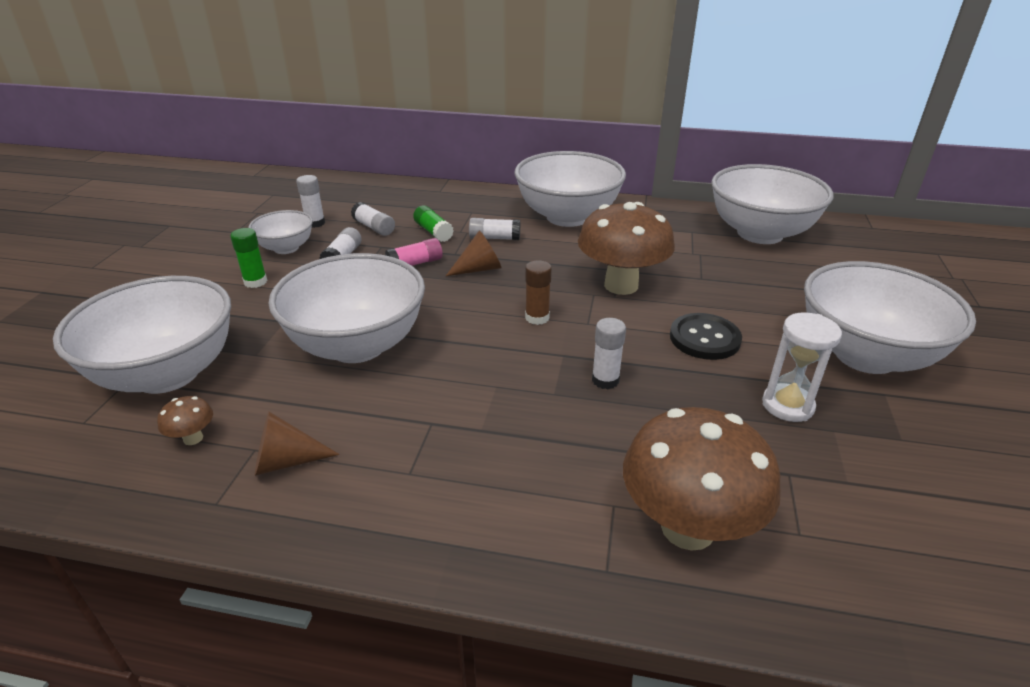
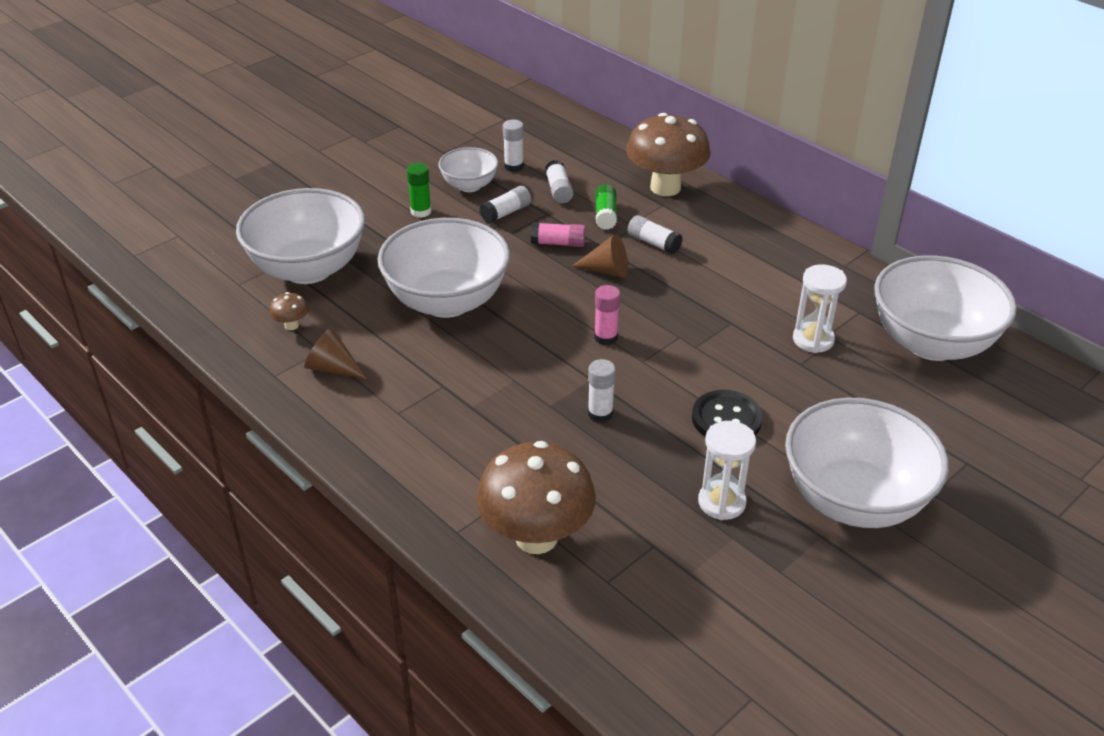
camera: 35 degrees right, 5 degrees up
(537, 318) = (606, 337): brown glue stick -> pink glue stick
(567, 217) = (750, 245): white bowl -> none
(621, 285) = (714, 339): brown mushroom -> brown mushroom (665, 187)
(688, 259) = (813, 340): none -> white hourglass

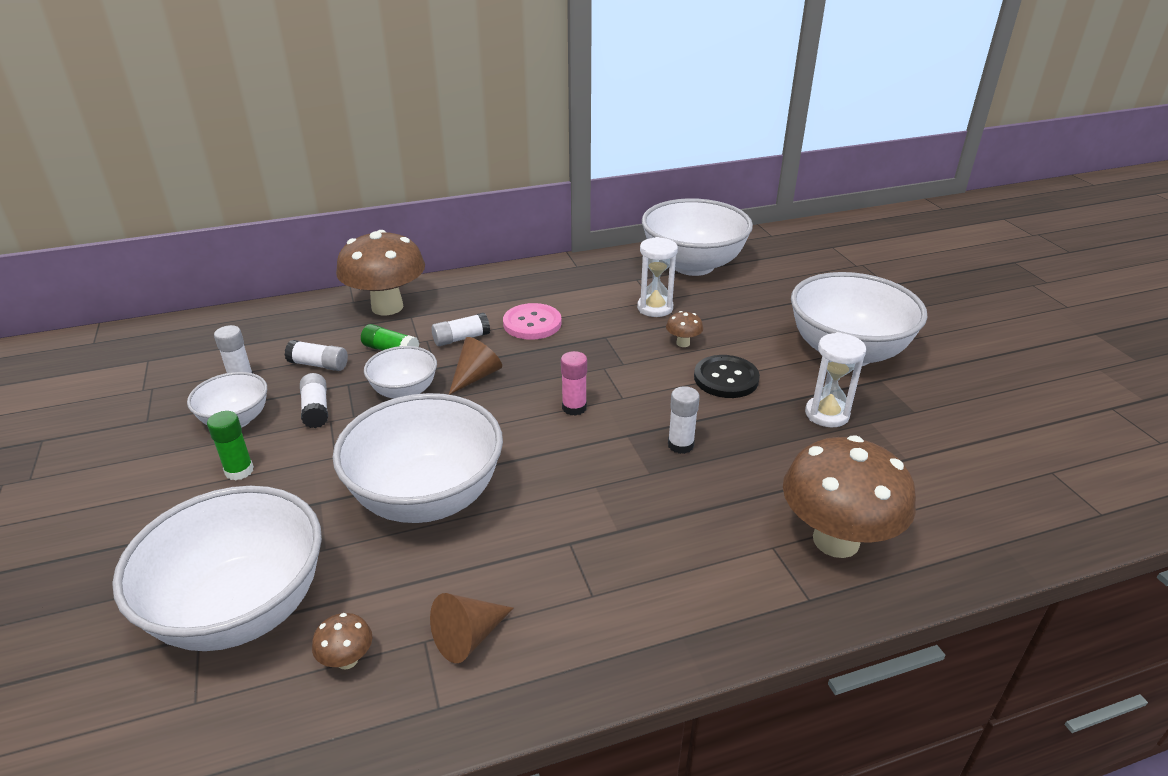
camera: 65 degrees left, 5 degrees down
(558, 243) = (404, 391): pink glue stick -> white bowl
(712, 273) = (532, 323): none -> pink button
(764, 375) = (683, 343): none -> brown mushroom

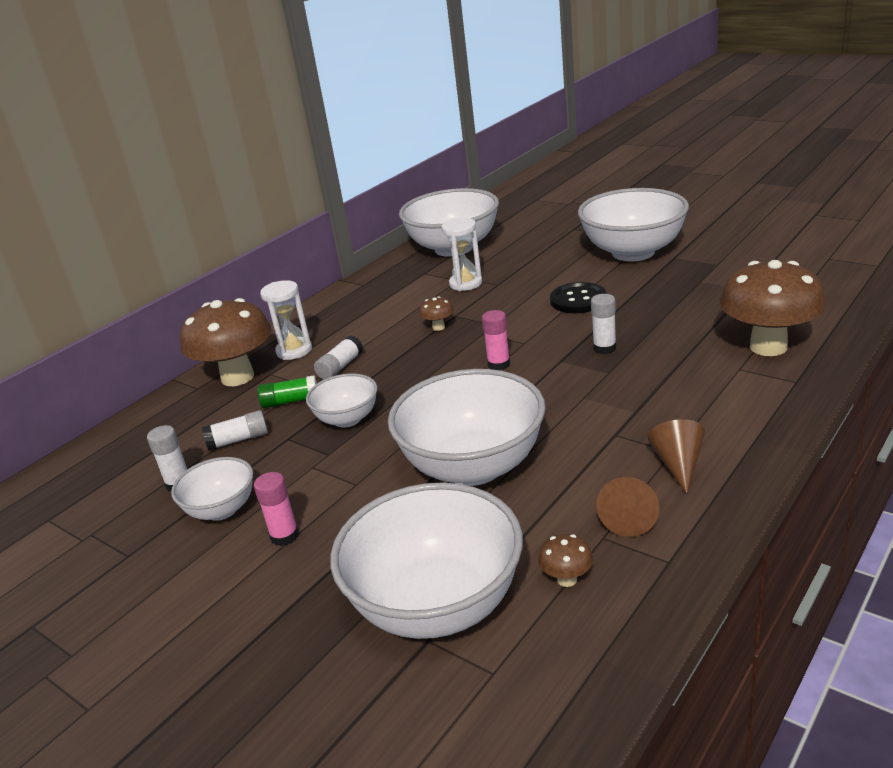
camera: 30 degrees left, 5 degrees down
(239, 471) = (284, 536): green glue stick -> pink glue stick
(316, 409) = (287, 466): white glue stick -> none
(476, 376) = (392, 383): brown cone -> brown cone (678, 464)
(532, 323) = (384, 333): pink button -> none
(683, 343) = (518, 294): brown mushroom -> brown mushroom (438, 327)
(827, 414) = (669, 289): white hourglass -> white hourglass (294, 351)

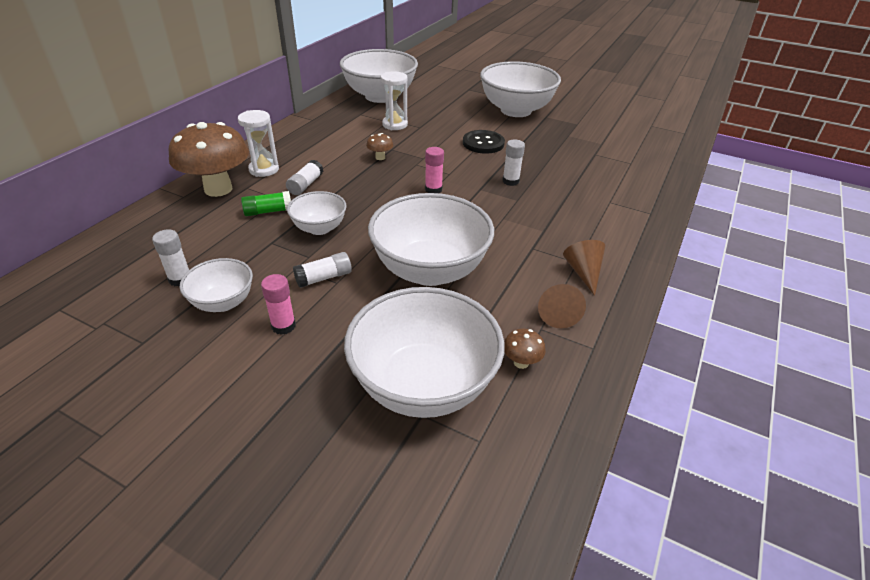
camera: 15 degrees left, 10 degrees up
(238, 440) = (228, 242): white glue stick -> white glue stick (324, 278)
(768, 347) = (626, 187): brown mushroom -> none

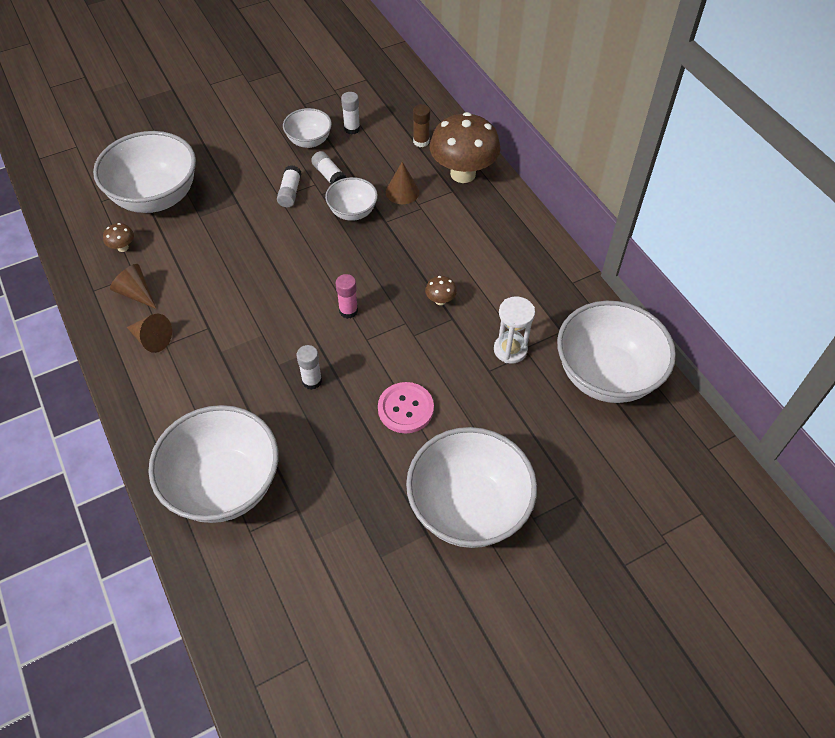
camera: 125 degrees right, 15 degrees up
(179, 226) = (421, 141): none -> brown glue stick
(264, 169) = (478, 210): white hourglass -> none
(268, 211) = (402, 192): green glue stick -> brown cone
(283, 326) = (261, 159): pink glue stick -> none
(305, 185) = (428, 227): white glue stick -> white glue stick (329, 176)
(430, 270) = (244, 250): white bowl -> white bowl (224, 485)
(483, 143) = (405, 409): black button -> pink button

